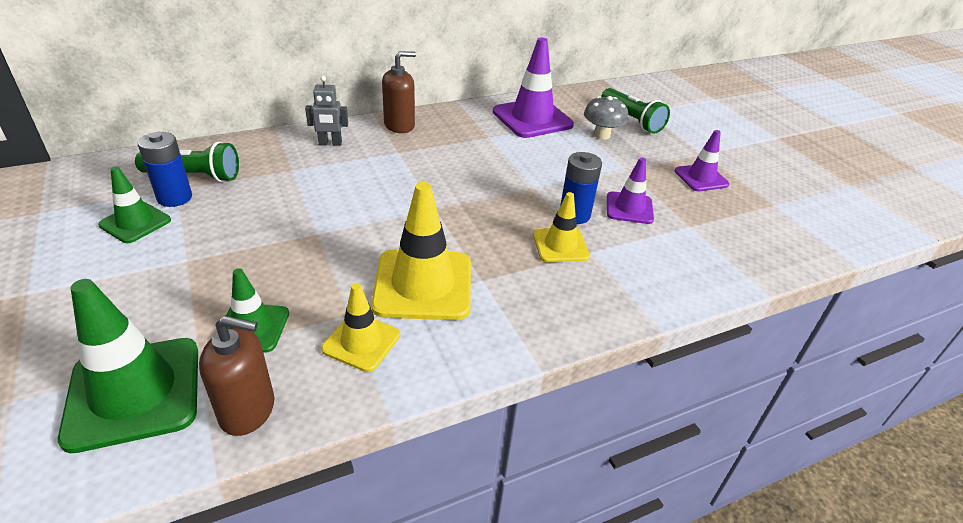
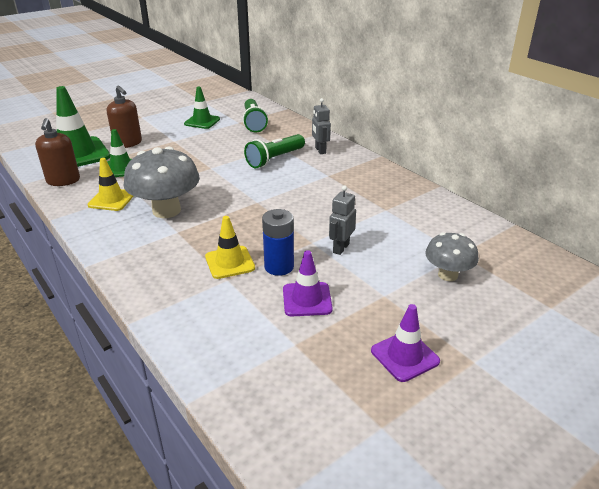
camera: 80 degrees right, 5 degrees down
(174, 198) = (229, 124): blue battery -> none
(399, 125) = (369, 169): brown soap dispenser -> brown soap dispenser (128, 143)
(423, 285) = (166, 210): yellow traffic cone -> grey mushroom
(532, 118) = (443, 228): purple traffic cone -> none
(550, 174) = (340, 248): none -> grey robot
(631, 120) = (508, 296): green flashlight -> green flashlight (274, 159)

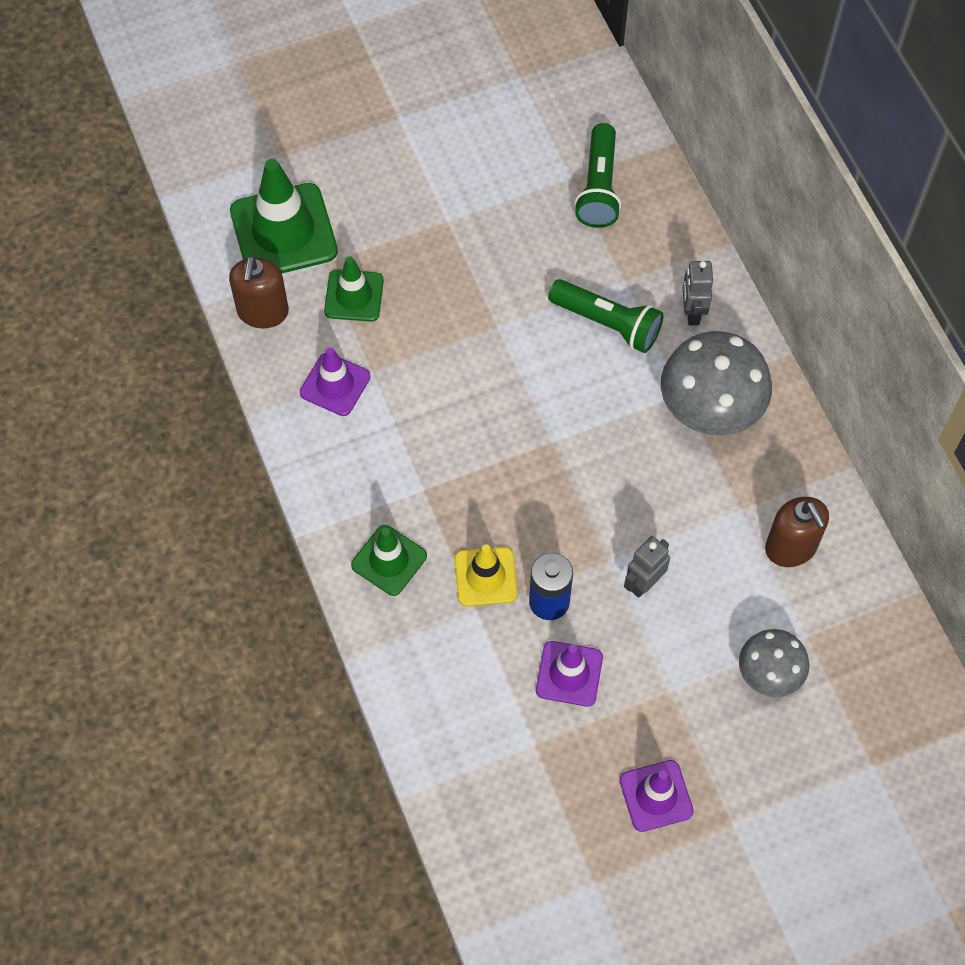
camera: 15 degrees right, 30 degrees up
(111, 200) = (335, 384): yellow traffic cone -> purple traffic cone
(128, 143) = (368, 212): brown soap dispenser -> brown soap dispenser (791, 547)
(166, 210) = (414, 433): grey mushroom -> grey mushroom (710, 409)
(202, 121) = (506, 161): green traffic cone -> green traffic cone (389, 560)
(274, 159) = (607, 324): green flashlight -> green flashlight turned 120 degrees counterclockwise

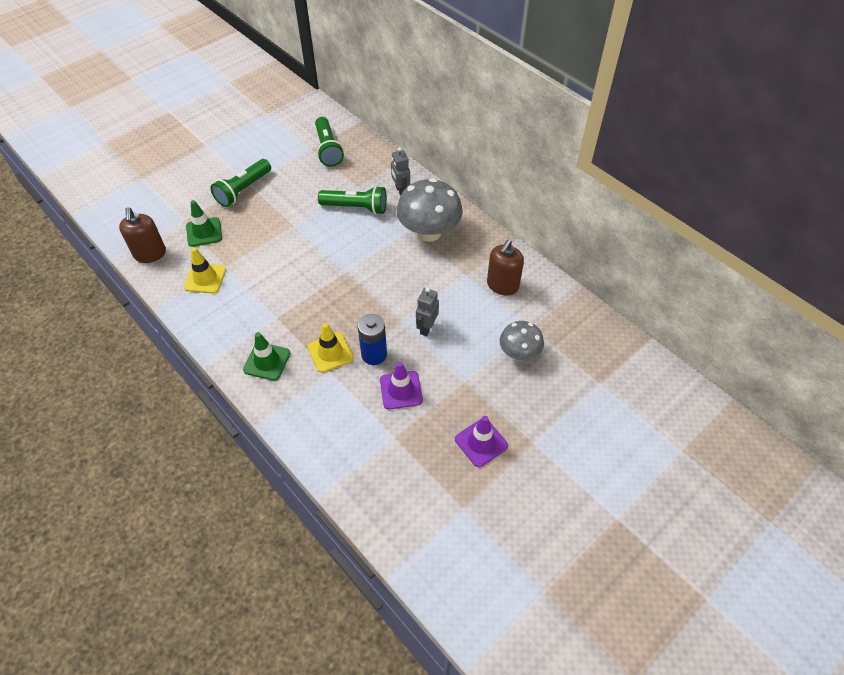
camera: 20 degrees left, 10 degrees down
(283, 231) = (152, 212): green traffic cone -> none
(335, 384) = (205, 278): purple traffic cone -> yellow traffic cone
(435, 231) = (243, 190): none -> green flashlight
(791, 547) = (502, 285): brown soap dispenser -> brown soap dispenser turned 75 degrees clockwise

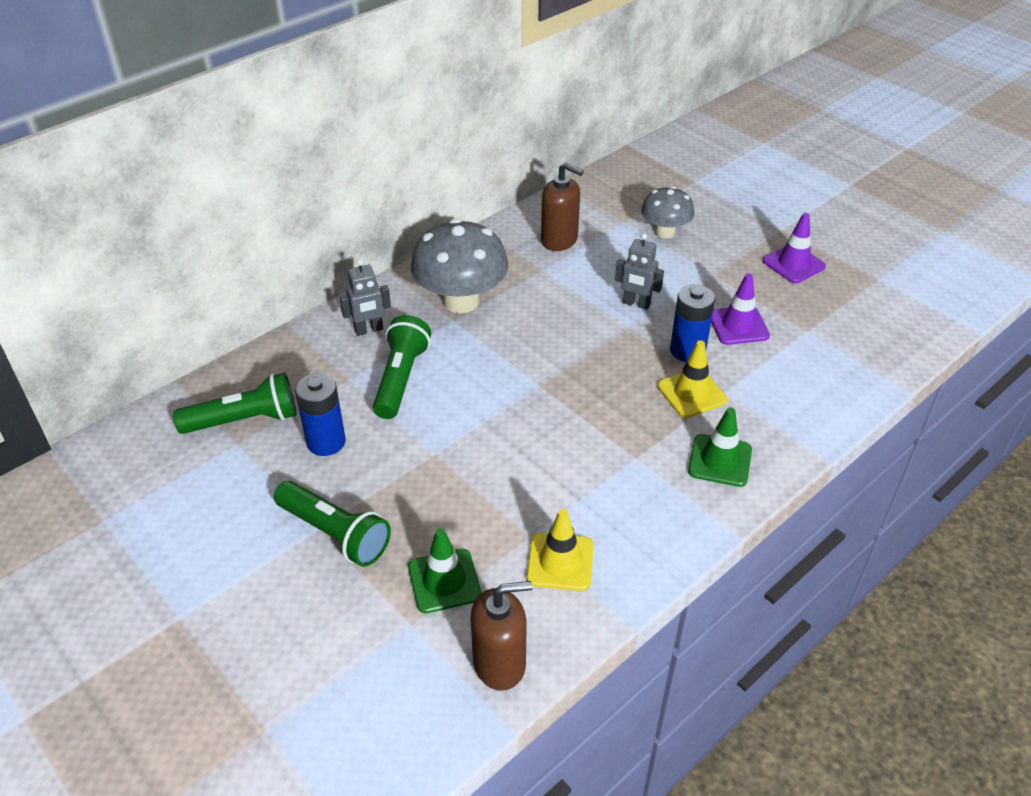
camera: 90 degrees left, 10 degrees down
(308, 181) = (326, 442): none -> blue battery

